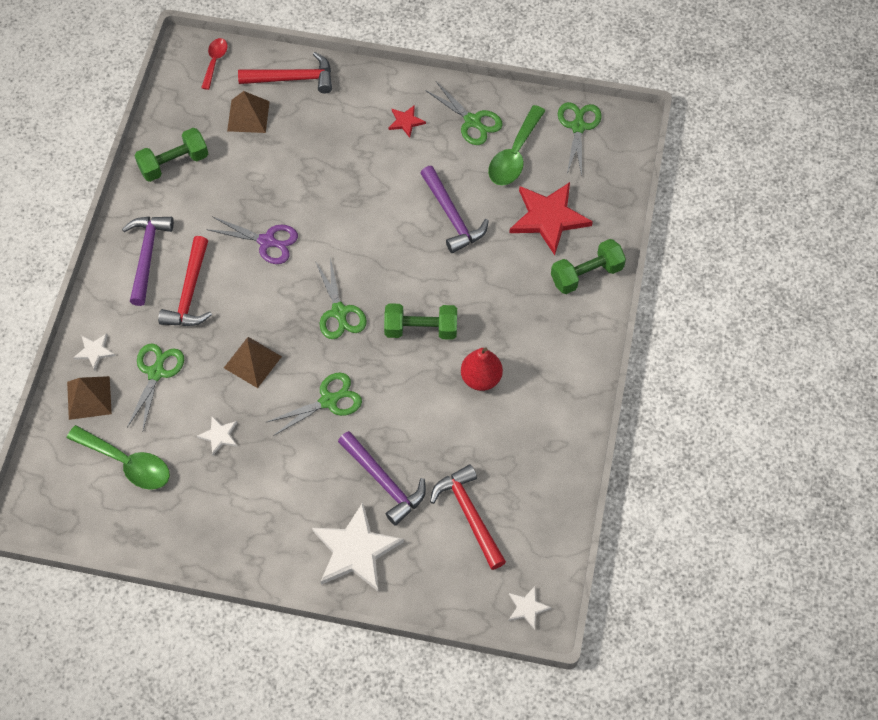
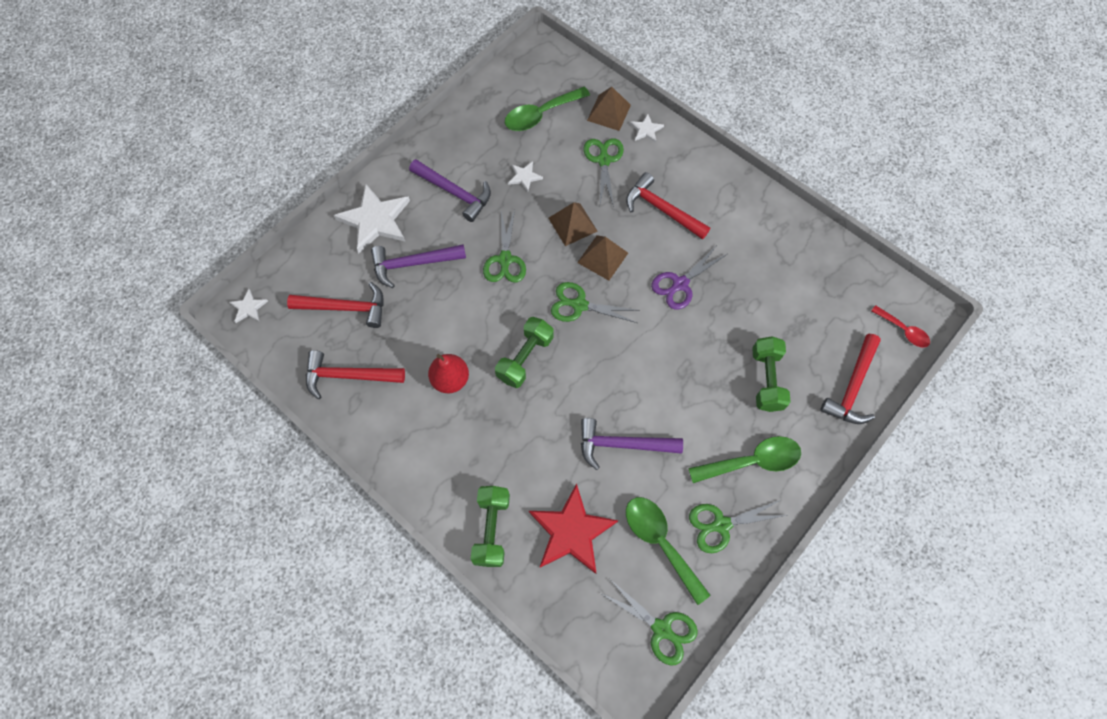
camera: 120 degrees right, 5 degrees up
(147, 255) = (714, 195): purple hammer -> purple hammer (455, 193)
(156, 372) = (603, 160): green scissors -> green scissors turned 135 degrees counterclockwise
(174, 163) = (799, 251): green dumbbell -> green dumbbell (766, 379)
(248, 116) = (824, 329): brown pyramid -> brown pyramid (602, 257)
(406, 122) = (752, 461): red star -> green spoon
(534, 467) = (348, 376): none -> red hammer

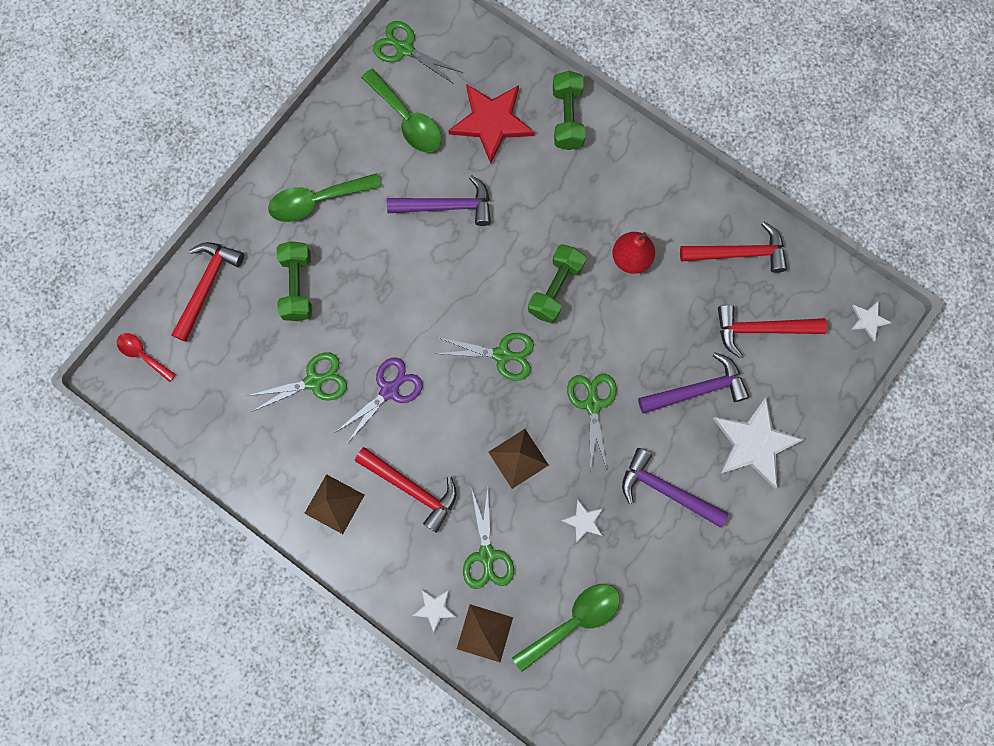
camera: 175 degrees right, 10 degrees up
(602, 257) = (480, 417): brown pyramid -> brown pyramid (334, 504)
(721, 525) = (349, 139): green scissors -> green scissors (314, 381)

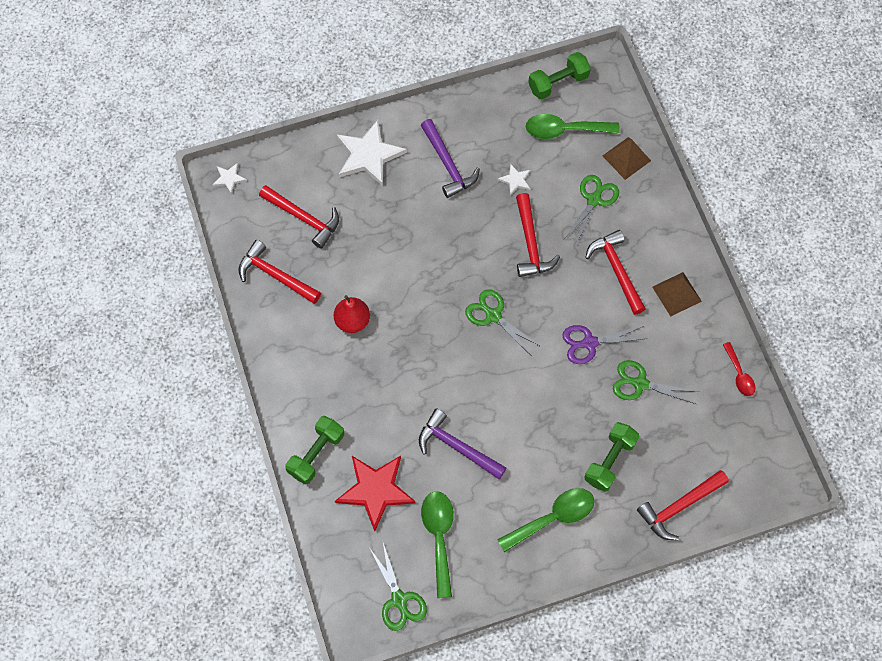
camera: 145 degrees left, 10 degrees down
(143, 355) = (758, 485): red spoon -> red spoon (739, 374)
(317, 200) = (553, 518): green spoon -> green spoon turned 45 degrees counterclockwise
(434, 608) = (649, 191): white star -> none
(518, 458) = (531, 243): brown pyramid -> red hammer
(555, 288) = (422, 335): green dumbbell -> green dumbbell (558, 83)
(592, 404) = (455, 245): green scissors -> none
(698, 389) = (377, 209): purple hammer -> none

